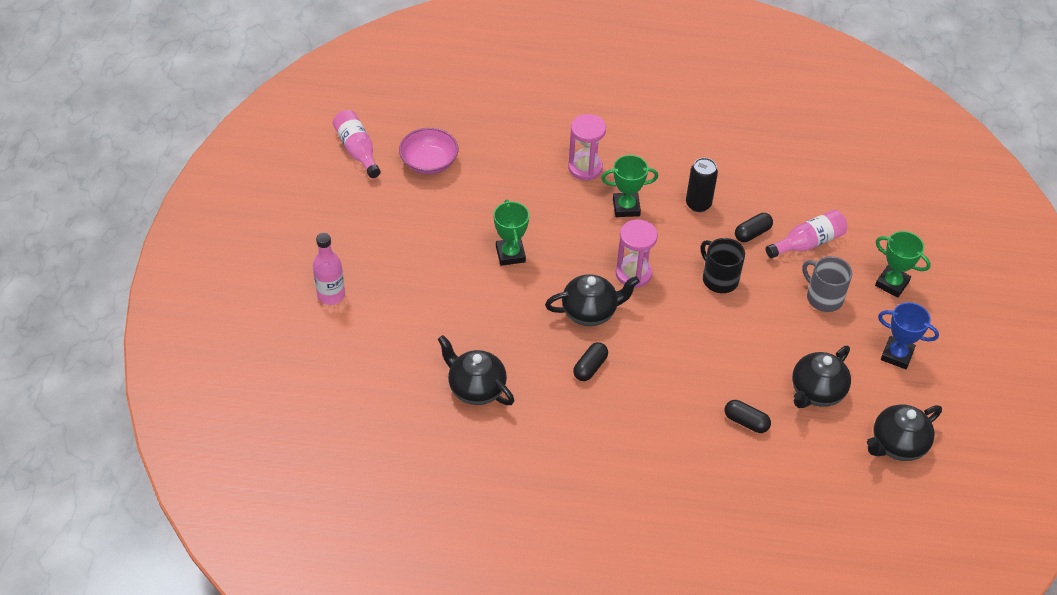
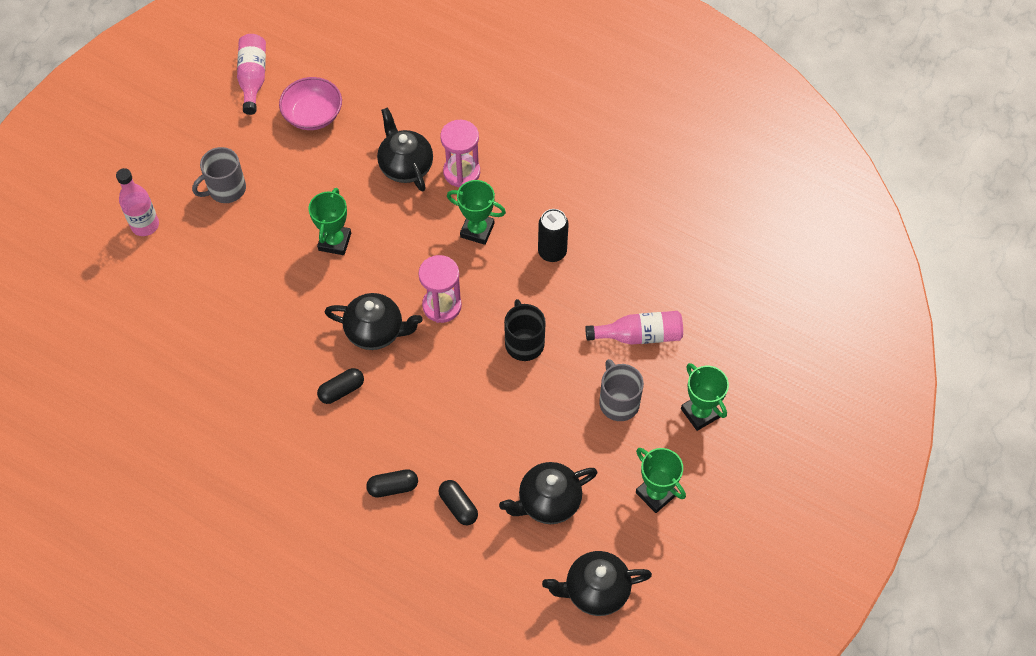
camera: 25 degrees right, 10 degrees up
(387, 244) = (226, 189): none -> grey mug
(476, 388) = (223, 371): black teapot -> black teapot (405, 166)
(752, 233) = (588, 304): black capsule -> black capsule (393, 487)
(897, 355) = (656, 494): blue trophy -> green trophy

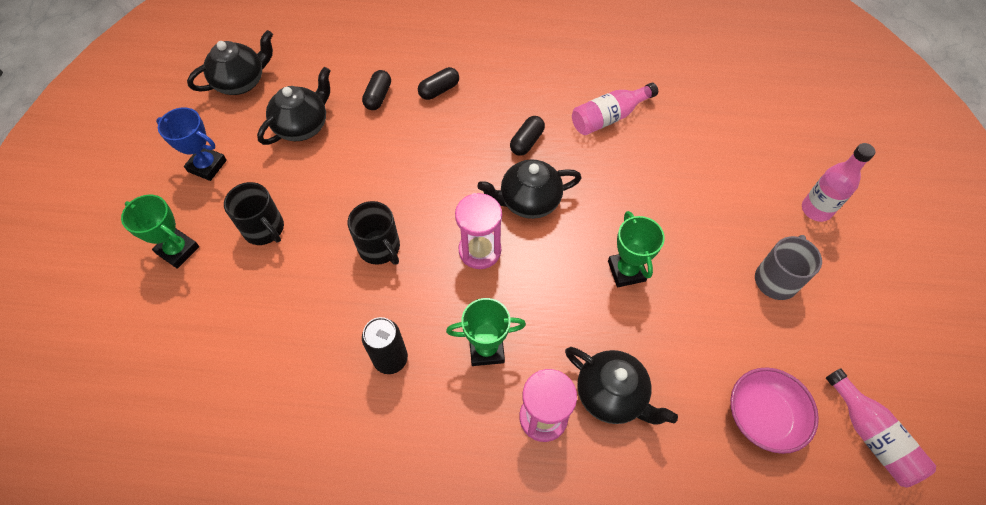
camera: 155 degrees right, 0 degrees up
(458, 506) = (378, 96): black capsule -> black capsule turned 75 degrees clockwise
(618, 402) = (264, 229): grey mug -> black mug
(639, 335) = (261, 303): pink bottle -> pink bottle (609, 117)
(656, 494) = (207, 166): green trophy -> blue trophy

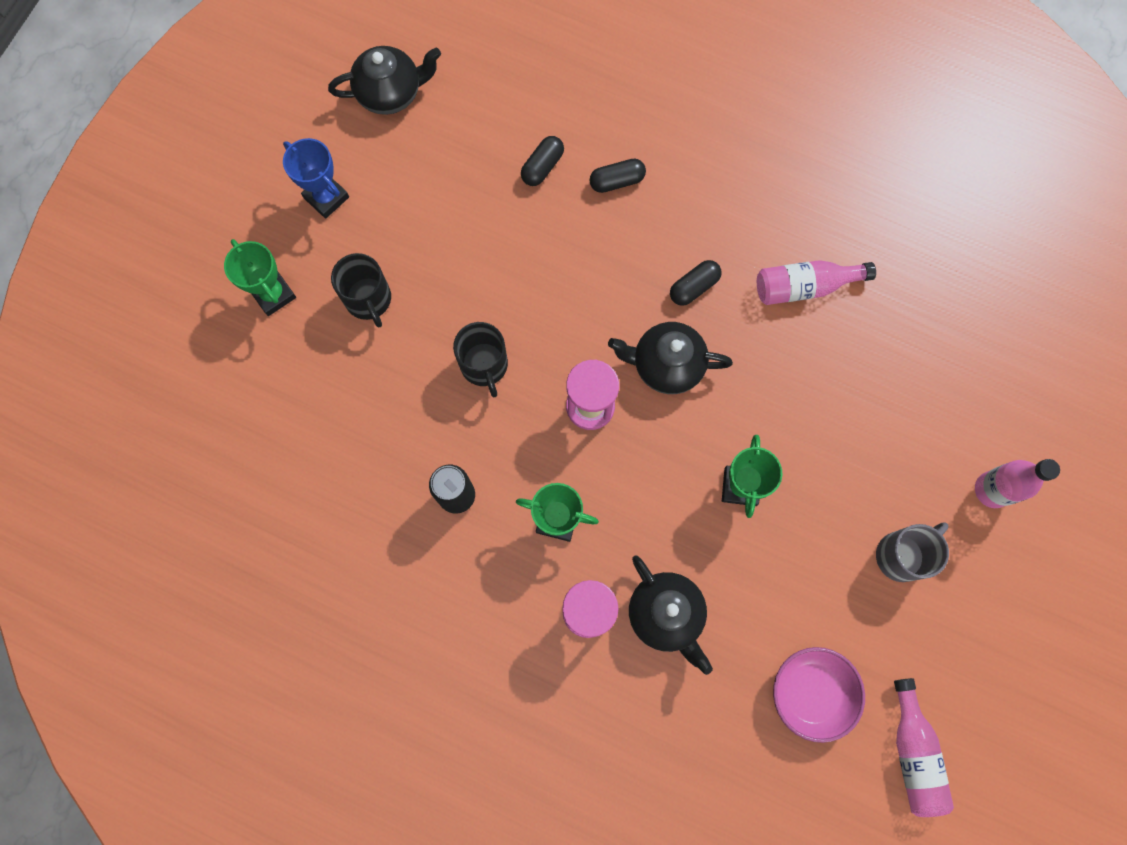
camera: 20 degrees right, 15 degrees up
(303, 126) = (445, 179): black teapot -> none

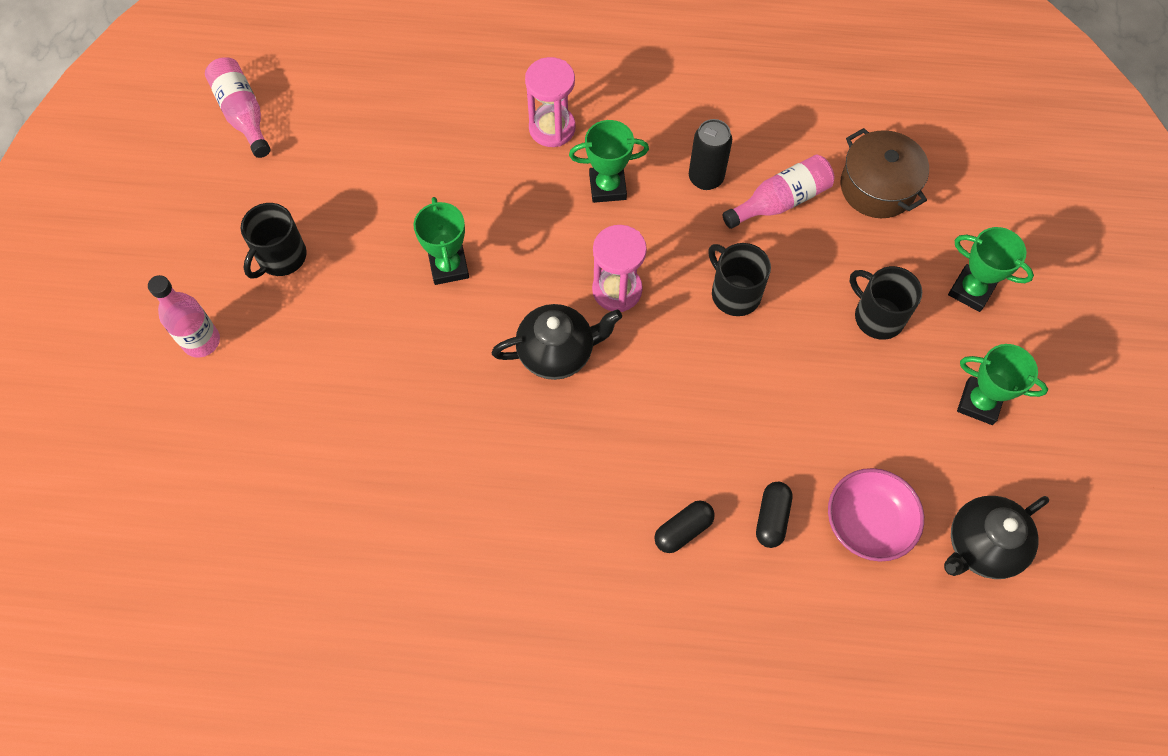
camera: 160 degrees right, 10 degrees down
(297, 426) = (877, 187): none -> brown pot
(326, 197) = (979, 403): blue trophy -> green trophy
(666, 614) = (483, 146): black teapot -> none
(694, 287) = (556, 440): black capsule -> none
(804, 287) = (438, 481): pink bottle -> pink bottle (780, 201)
(811, 693) = (340, 129): pink bowl -> pink bowl (868, 522)
(901, 555) = (281, 257): grey mug -> black mug

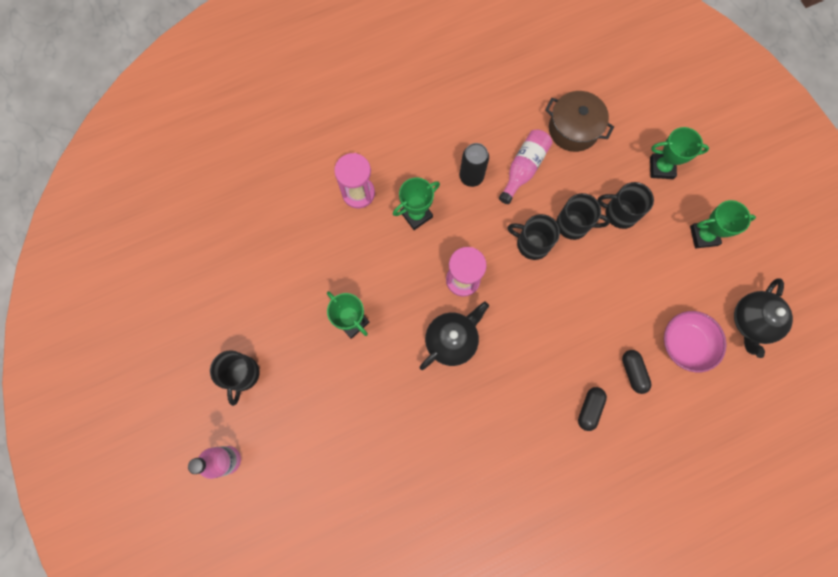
camera: 30 degrees left, 10 degrees up
(243, 114) = (151, 290): pink bottle -> none
(805, 299) = (573, 224): none -> black mug

